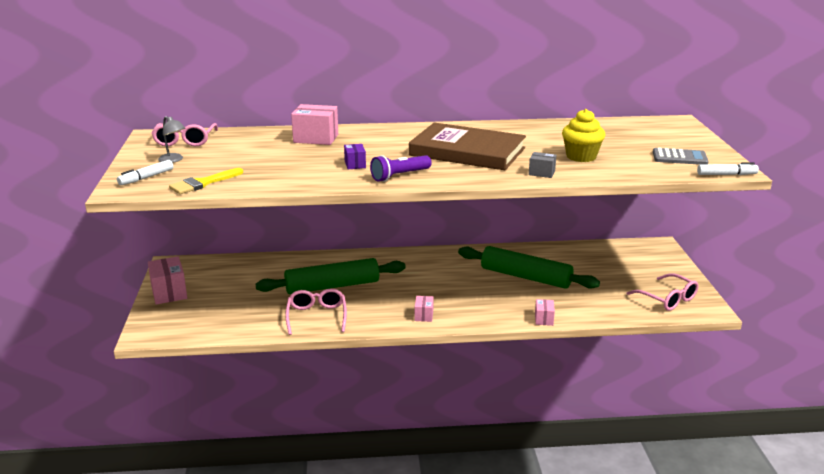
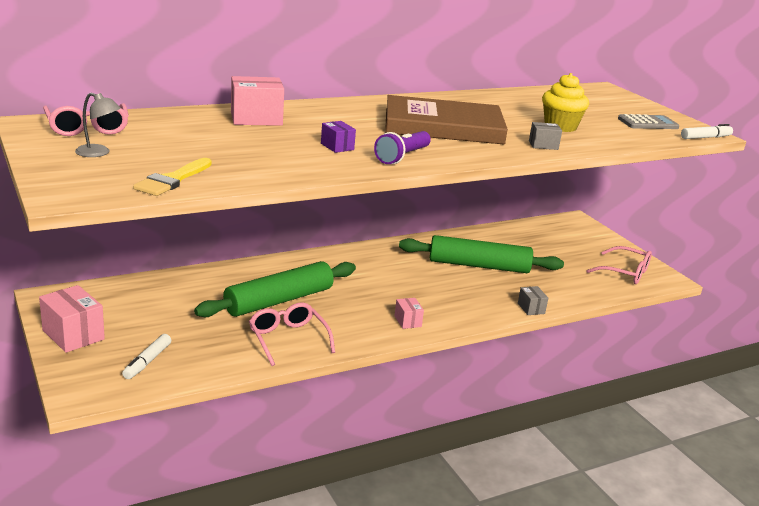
camera: 25 degrees left, 0 degrees up
(146, 178) = (85, 178): white marker -> white marker (147, 362)
(544, 319) = (531, 308): pink box -> grey box

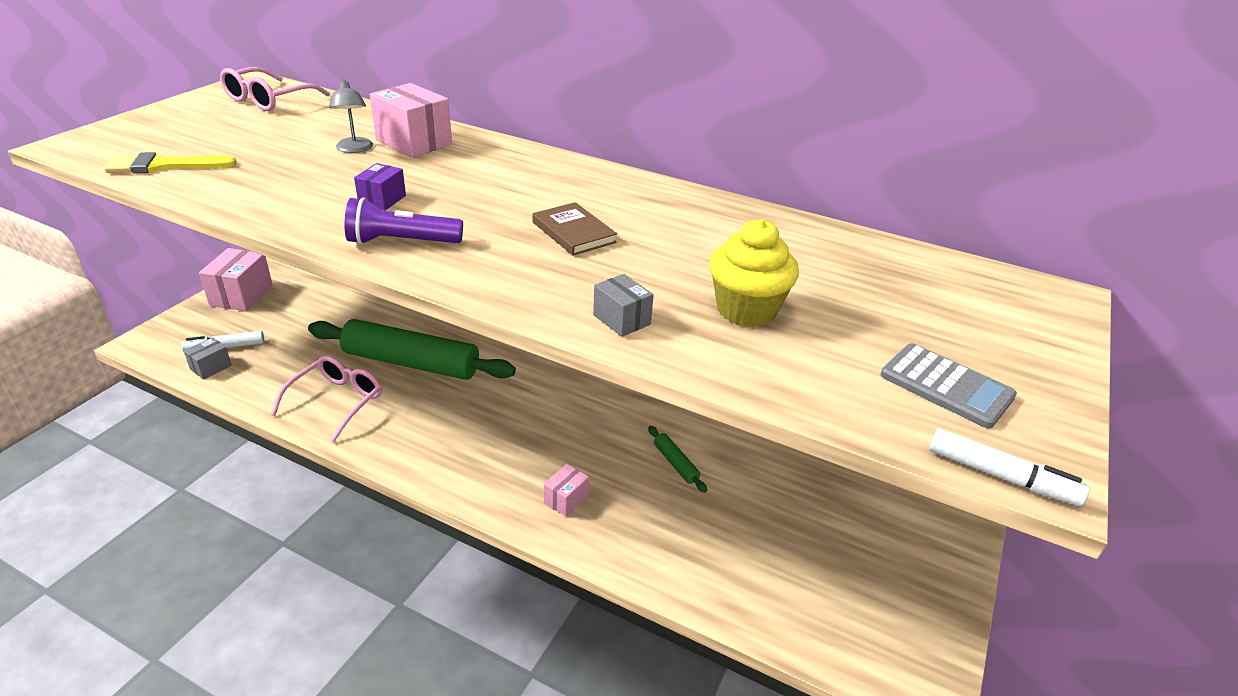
camera: 55 degrees right, 10 degrees up
(98, 153) = (204, 122): grey lamp -> grey lamp (354, 149)
(408, 321) = (459, 464): pink box -> pink box (566, 499)
(443, 126) = (574, 232): brown book -> brown book, size x0.43
(479, 265) = (675, 463): green rolling pin -> green rolling pin, size x0.40
(531, 308) = (614, 558): grey box -> grey box (211, 367)
(625, 273) = (867, 624): pink glasses -> none

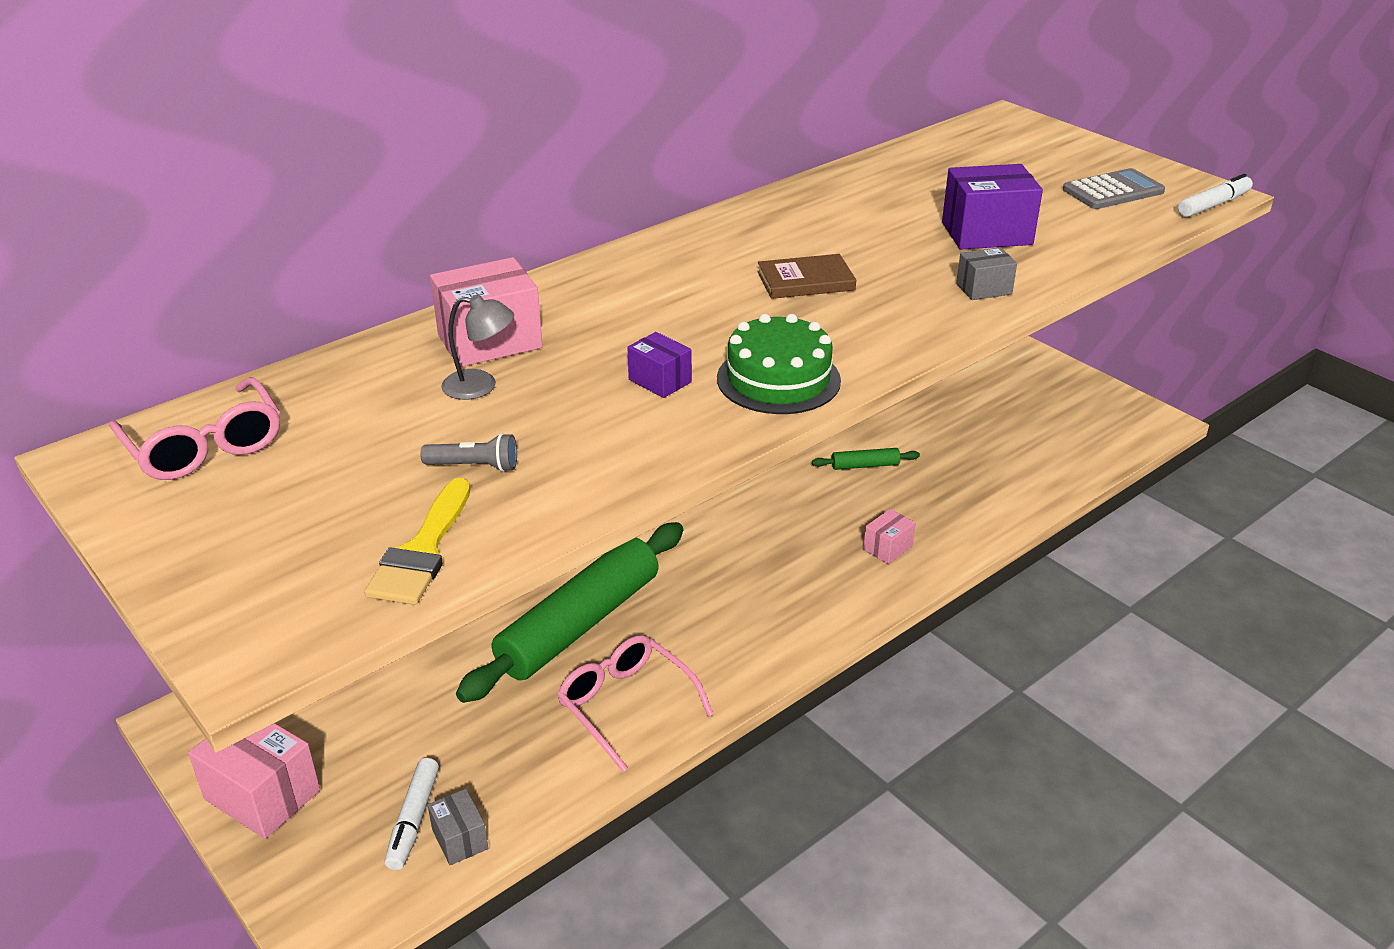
camera: 65 degrees left, 0 degrees up
(257, 163) = (474, 466): none -> grey flashlight
(401, 242) = (778, 379): purple flashlight -> green cake
(566, 499) = (887, 548): pink box -> pink box turned 75 degrees clockwise
(746, 310) = (986, 233): yellow cupcake -> purple box

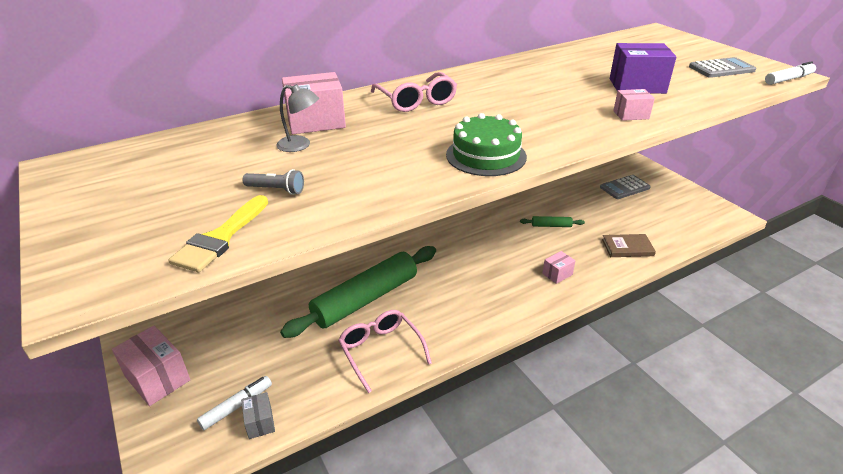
camera: 10 degrees right, 0 degrees up
(205, 446) = (124, 165): pink glasses -> pink glasses (416, 101)
(413, 820) = (237, 406): white marker -> white marker turned 150 degrees counterclockwise
(660, 381) = (410, 151): purple box -> none
(805, 281) = (517, 103): brown book -> brown book (627, 247)
(977, 386) = (625, 188): none -> grey calculator
(983, 289) = (631, 115): grey box -> pink box

